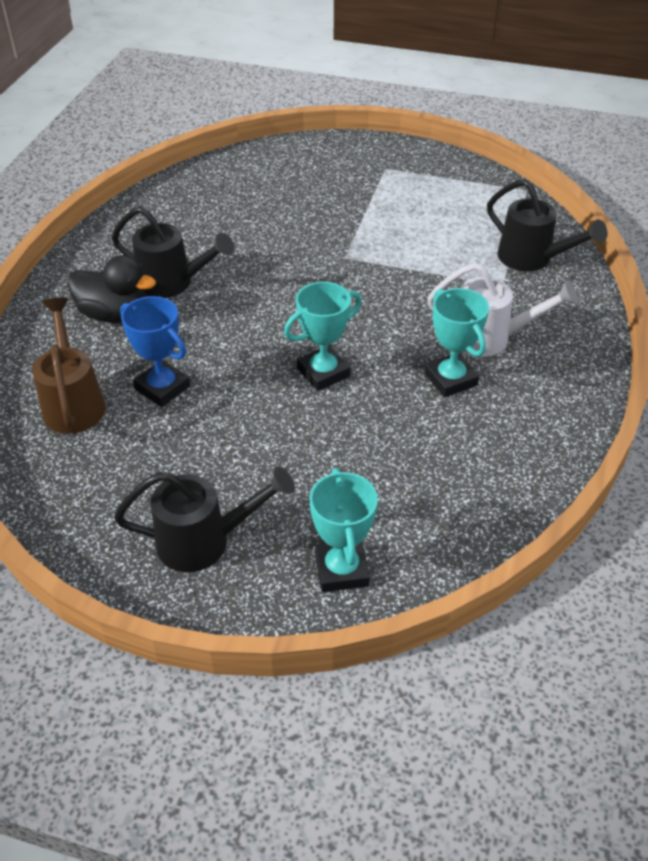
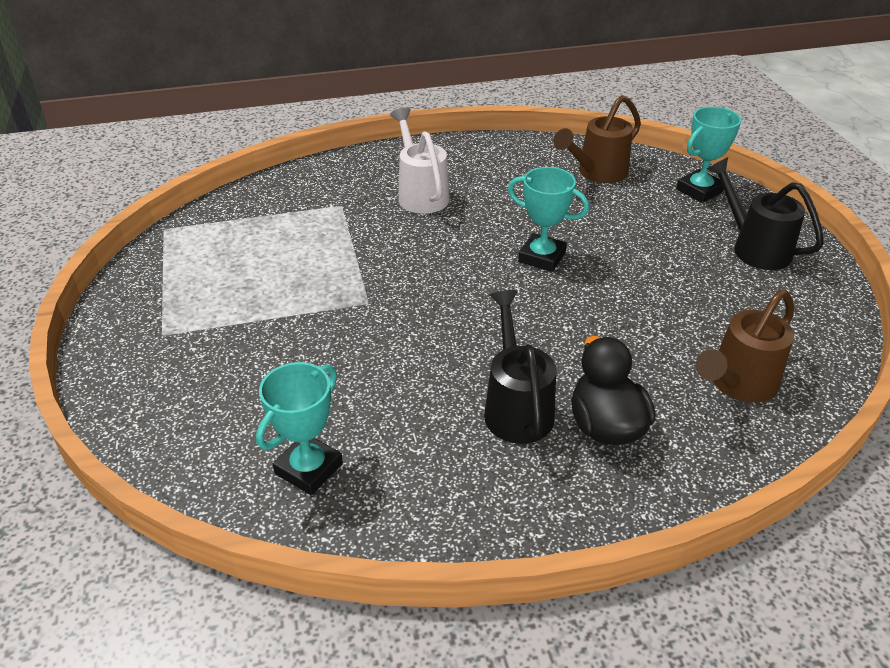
camera: 120 degrees left, 5 degrees down
(162, 388) = (657, 337): blue trophy -> none
(444, 494) = (597, 173): none -> brown watering can
(450, 379) = (486, 198): turquoise trophy -> turquoise trophy (309, 469)
(532, 259) = (290, 199): black watering can -> none

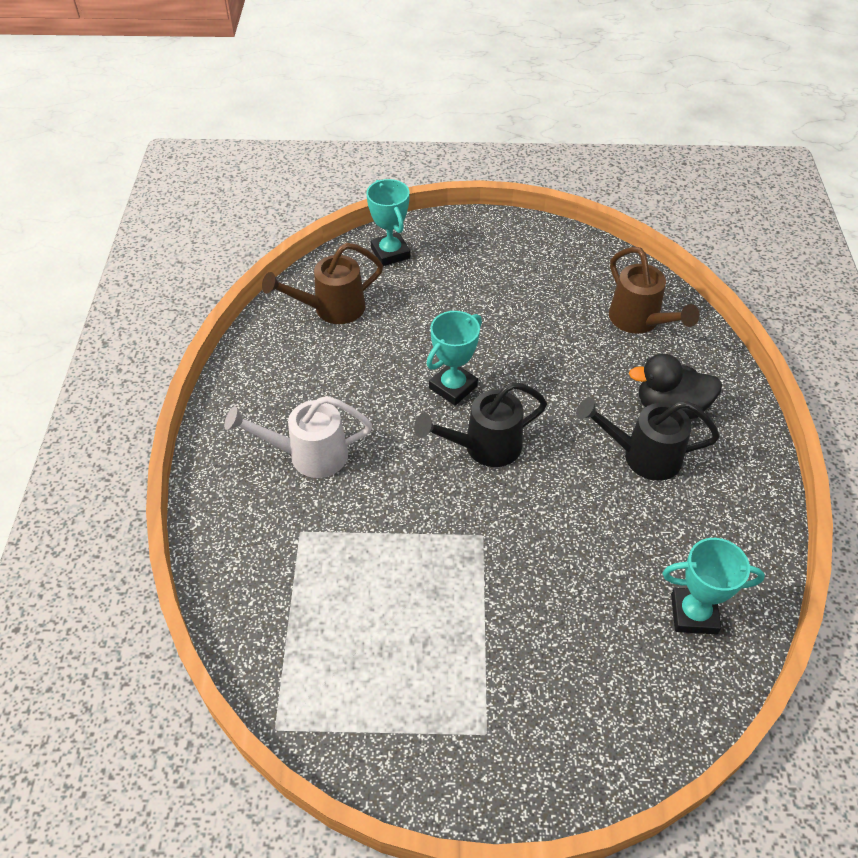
camera: 75 degrees left, 10 degrees up
(309, 469) = (693, 614): turquoise trophy -> turquoise trophy turned 45 degrees counterclockwise
(597, 173) = (331, 309): brown watering can -> brown watering can turned 90 degrees clockwise
(754, 248) = (484, 252): black watering can -> black watering can (484, 447)

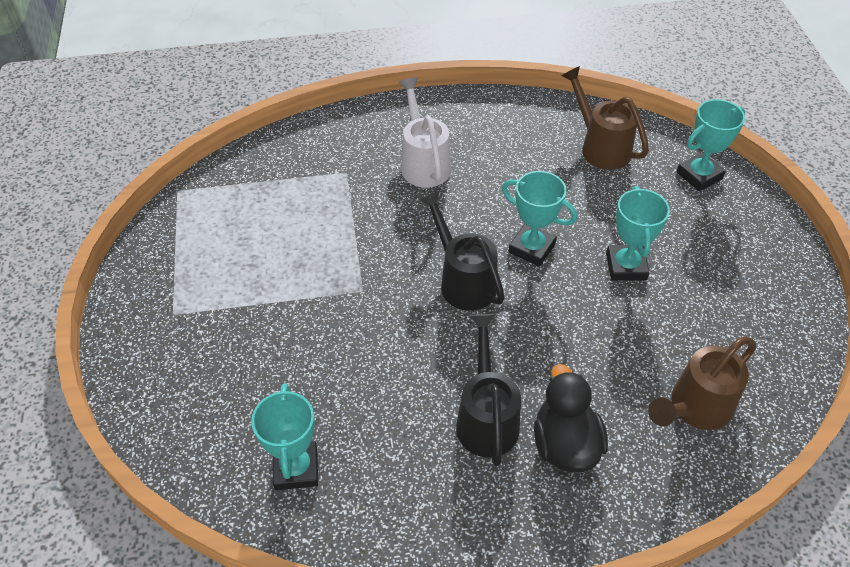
camera: 80 degrees right, 0 degrees up
(488, 326) = (626, 266): none -> turquoise trophy

